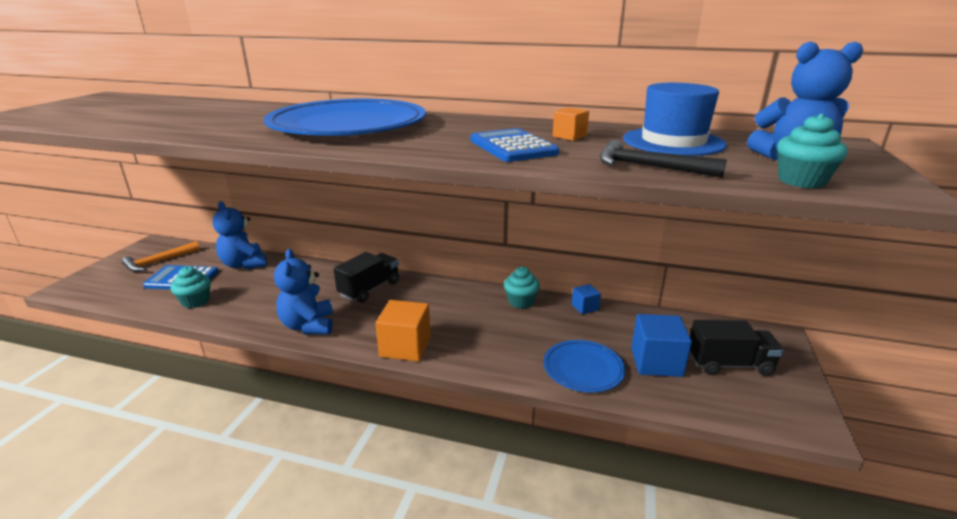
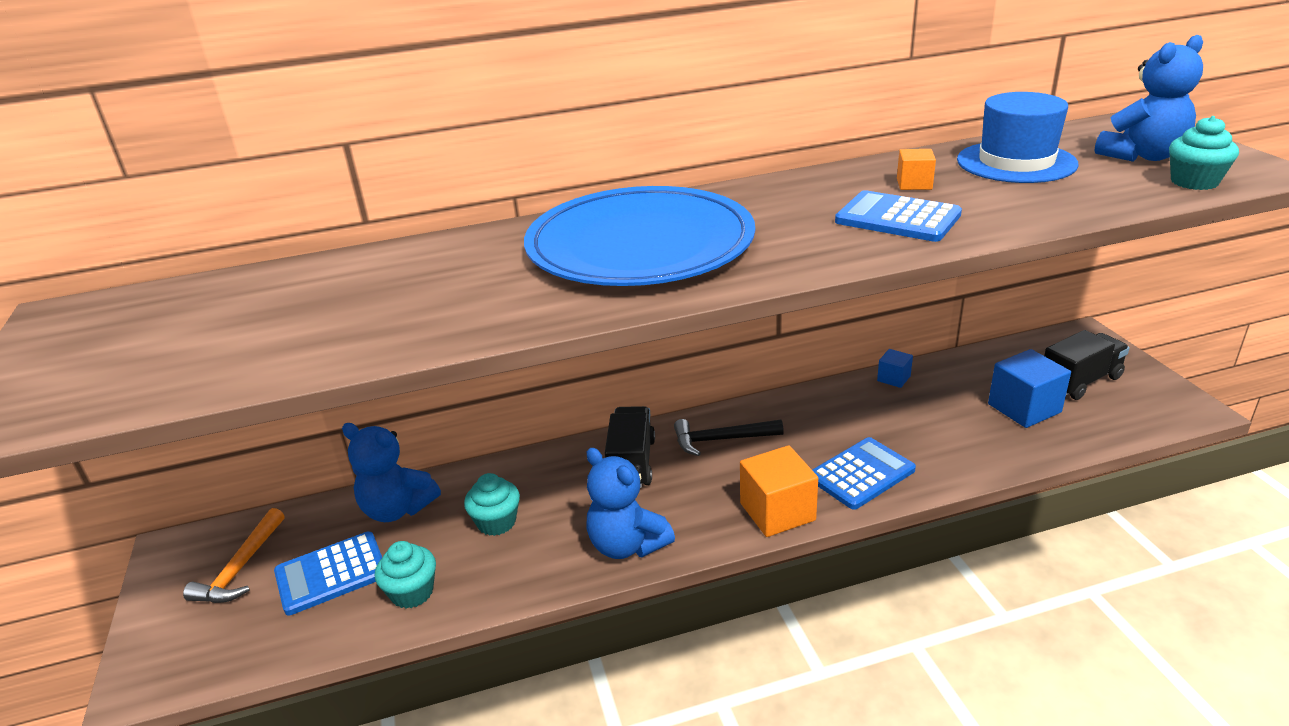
camera: 30 degrees left, 5 degrees up
(484, 350) = (861, 474): none -> blue calculator
(521, 302) = (824, 400): turquoise cupcake -> turquoise cupcake (496, 522)
(583, 368) = (974, 446): blue plate -> none
(649, 167) = (1064, 204): black hammer -> black hammer (721, 440)

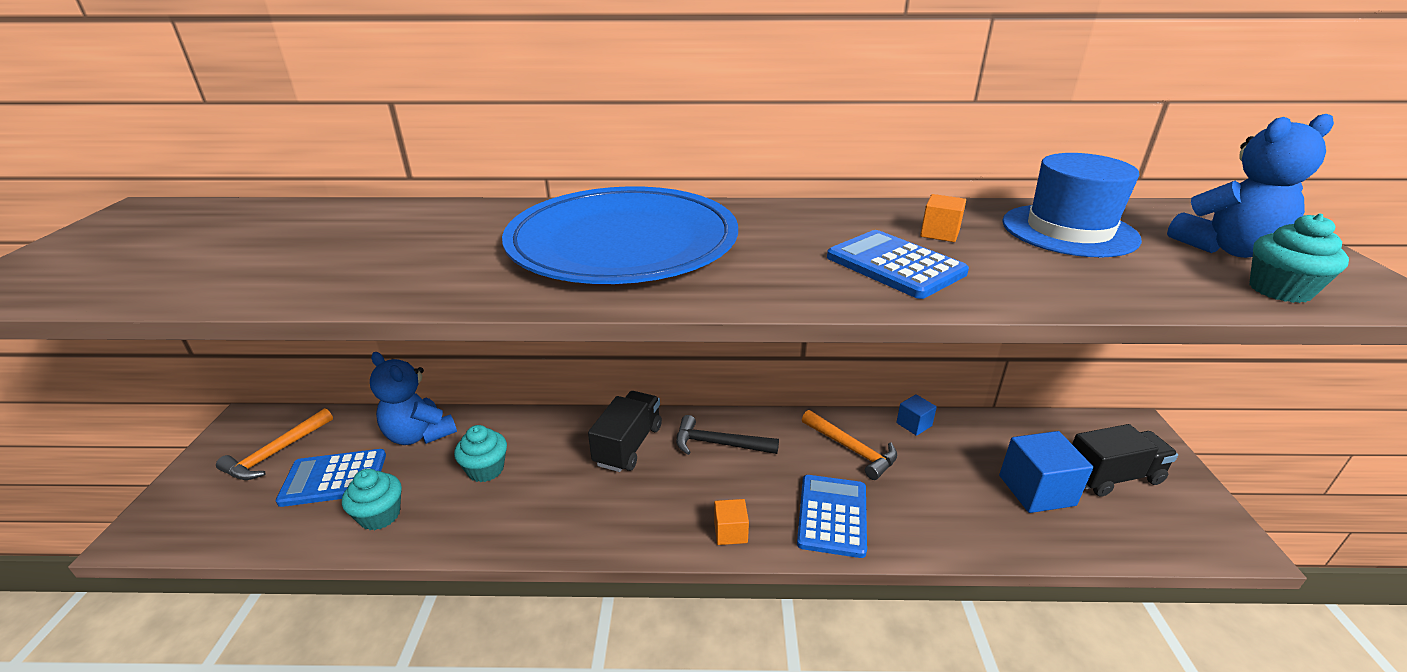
camera: 15 degrees right, 0 degrees up
(627, 545) = (578, 525): blue teddy bear -> none
(777, 512) = (730, 532): orange cube -> orange cube, size x0.54
(849, 414) = (852, 449): none -> orange hammer
(861, 474) = (832, 515): blue calculator -> blue calculator turned 60 degrees counterclockwise

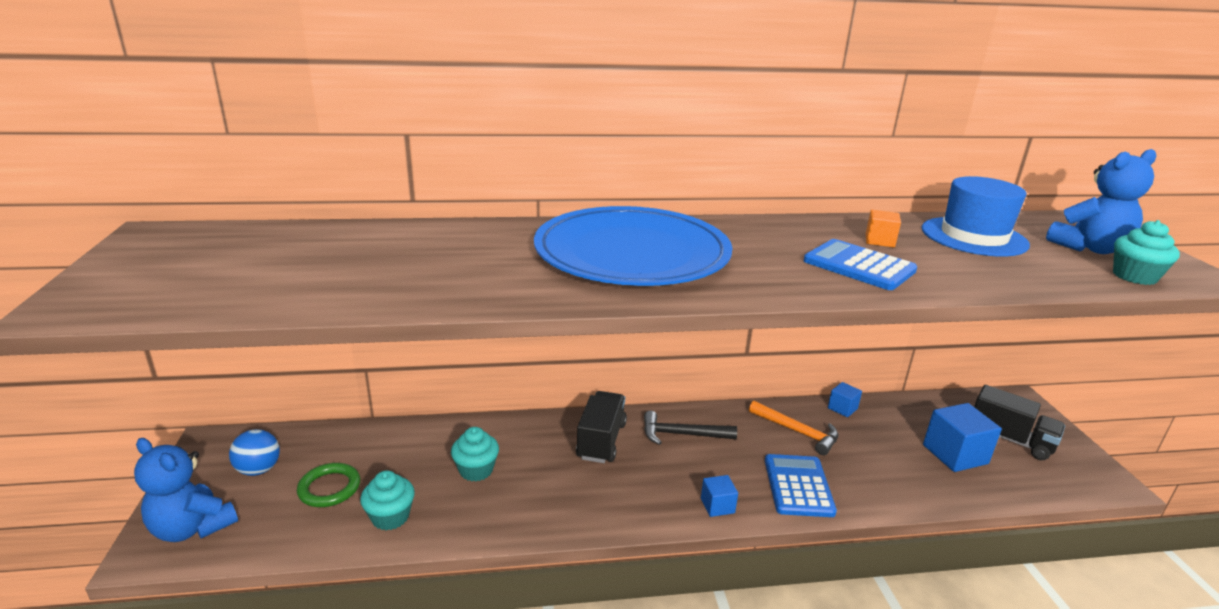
camera: 10 degrees left, 5 degrees down
(276, 453) = (259, 469): orange hammer -> blue ball
(334, 478) = (329, 488): blue calculator -> green ring
(419, 435) = (398, 444): blue teddy bear -> blue teddy bear (192, 528)
(730, 532) = (717, 506): orange cube -> blue cube
(1112, 476) = (1009, 439): black truck -> black truck turned 60 degrees clockwise

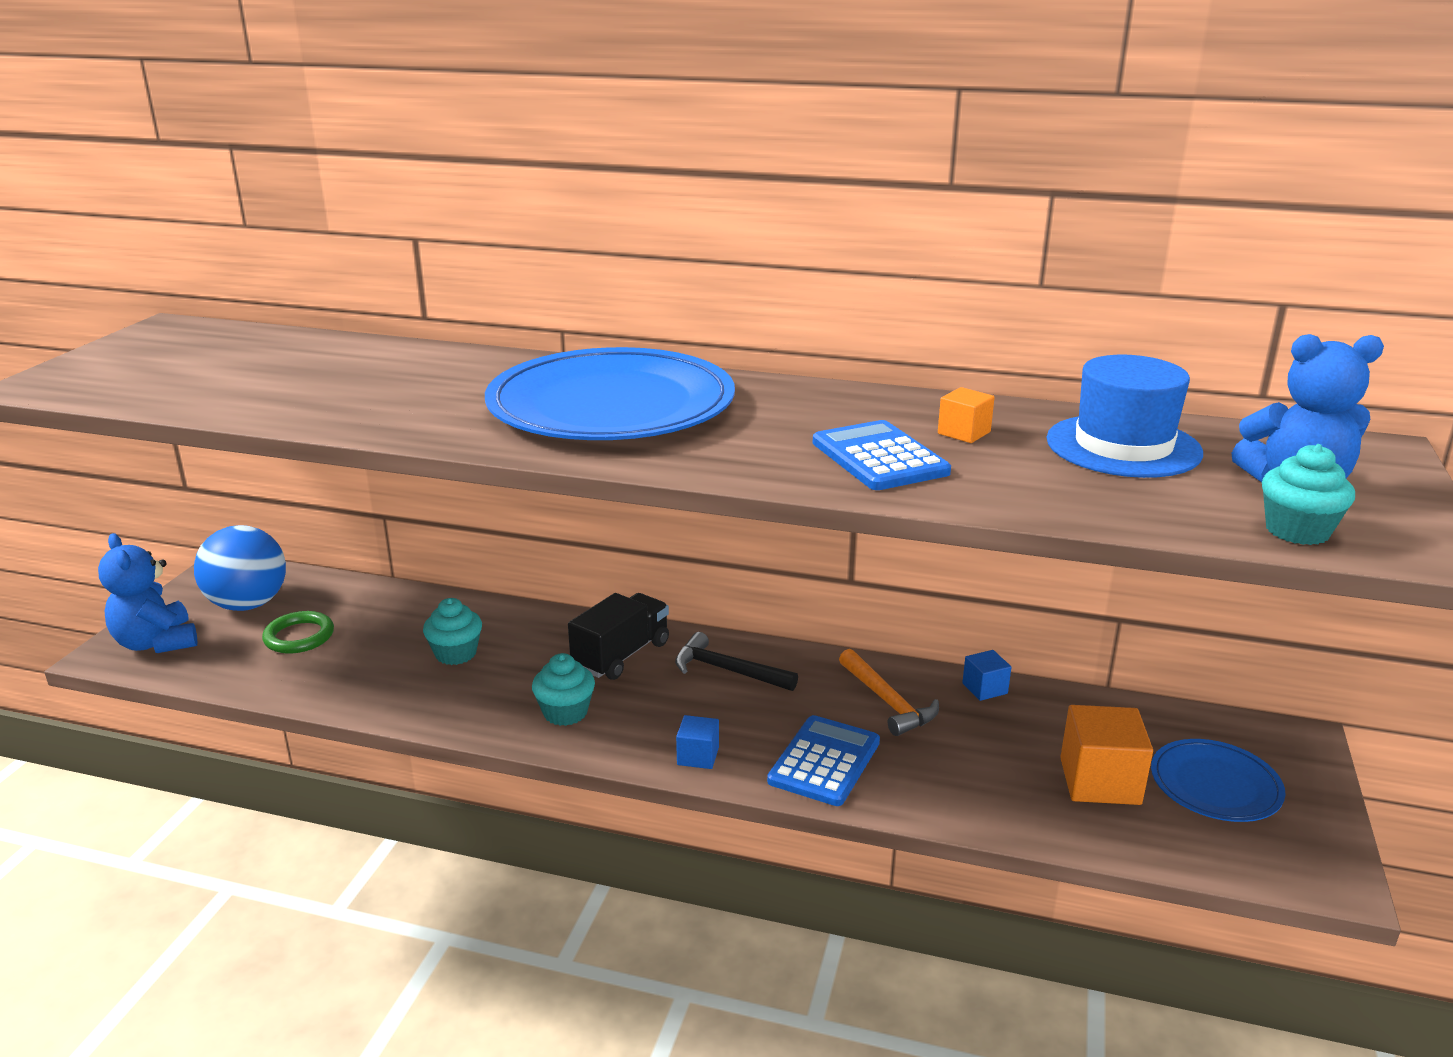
camera: 25 degrees right, 0 degrees up
(259, 469) = (248, 604): blue ball -> blue ball, size x1.67
(390, 517) = (335, 677): turquoise cupcake -> turquoise cupcake (565, 712)
(955, 454) = (1100, 781): blue cube -> orange cube
(1009, 439) = (1215, 785): black truck -> blue plate

